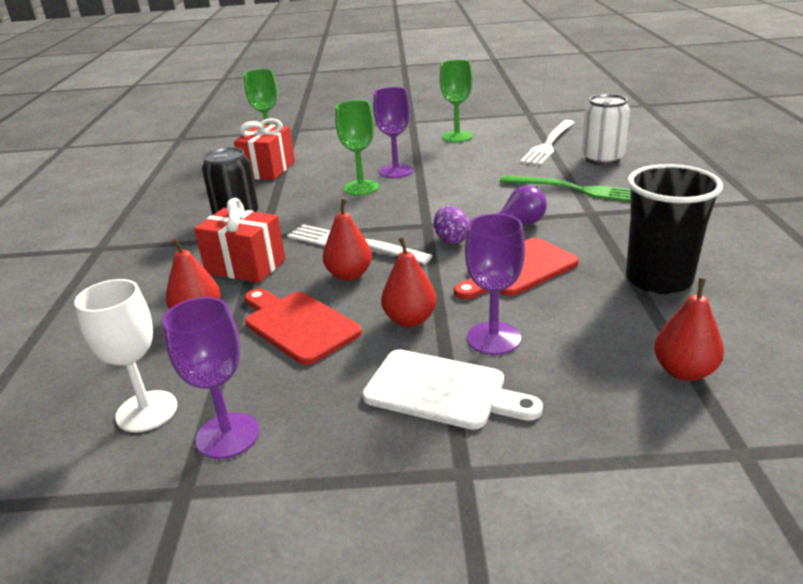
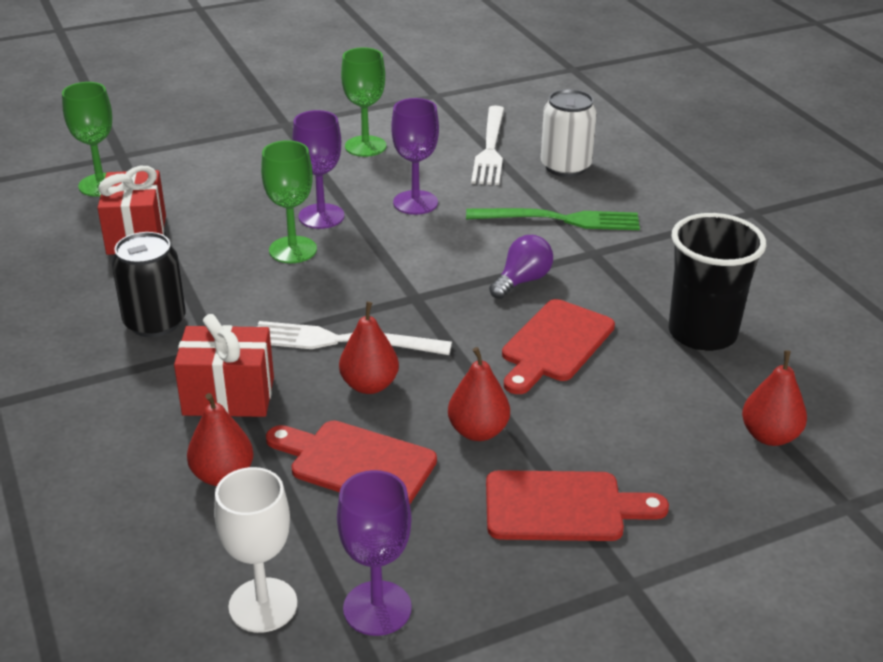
camera: 25 degrees left, 5 degrees up
(442, 391) = (562, 507): white cutting board -> red cutting board
(451, 240) = (458, 315): purple egg -> none
(493, 338) = (578, 436): purple goblet -> purple goblet (415, 202)

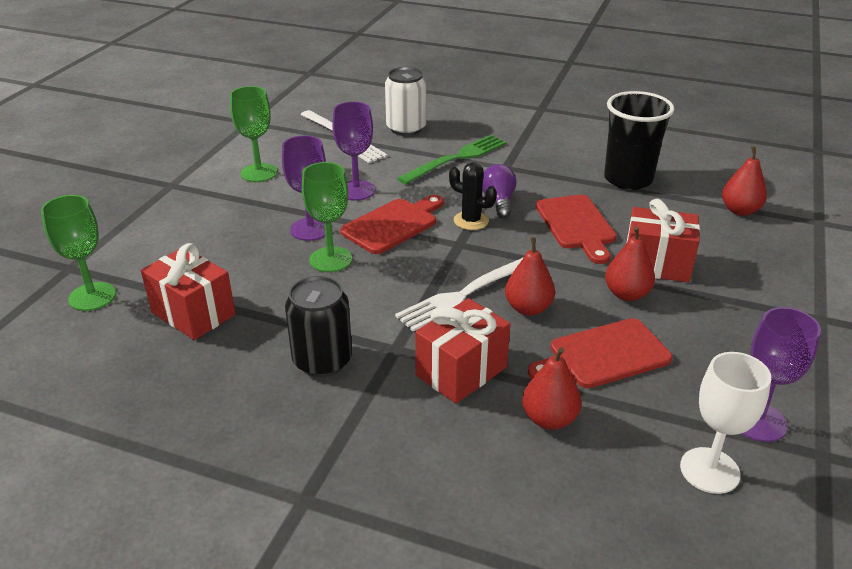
camera: 45 degrees left, 0 degrees up
(463, 283) = (471, 221): none -> black cactus
(561, 426) = (656, 264): none -> red gift
(562, 507) = (731, 303): red cutting board -> red cutting board (393, 224)

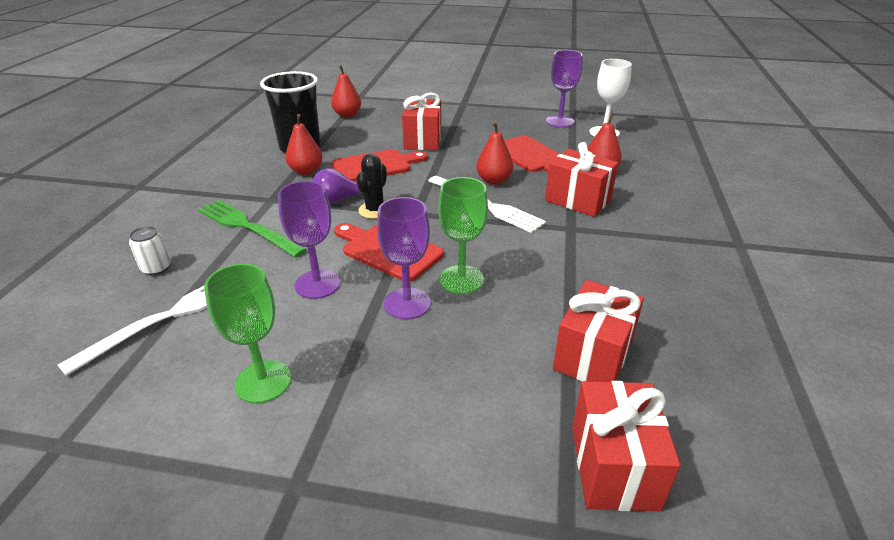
camera: 100 degrees left, 0 degrees up
(92, 296) = (613, 467): green goblet -> red gift
(322, 361) = (607, 259): black can -> none
(406, 128) = (156, 268): white can -> white can, size x0.56
(626, 294) = (462, 149): red pear -> red pear (306, 171)

